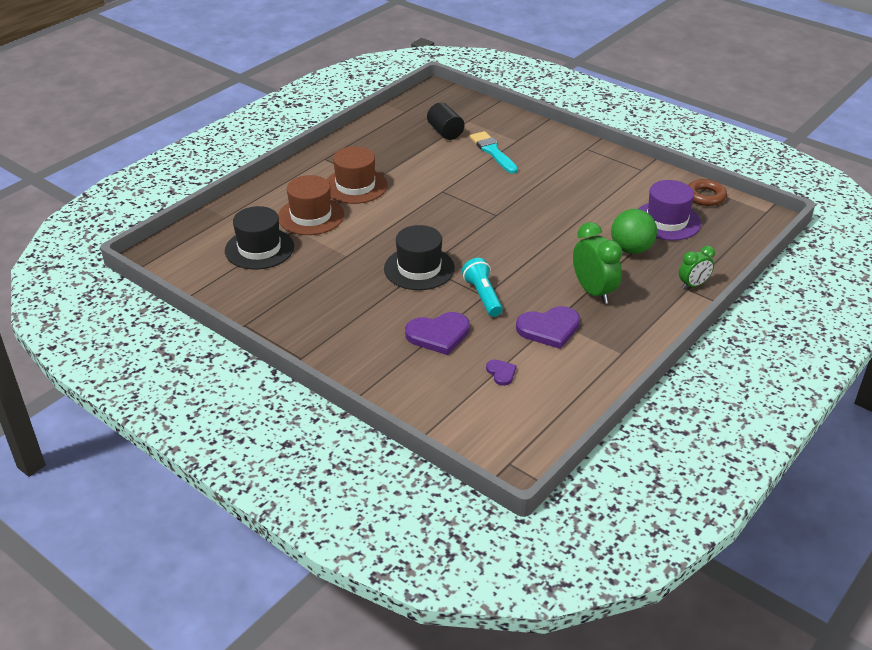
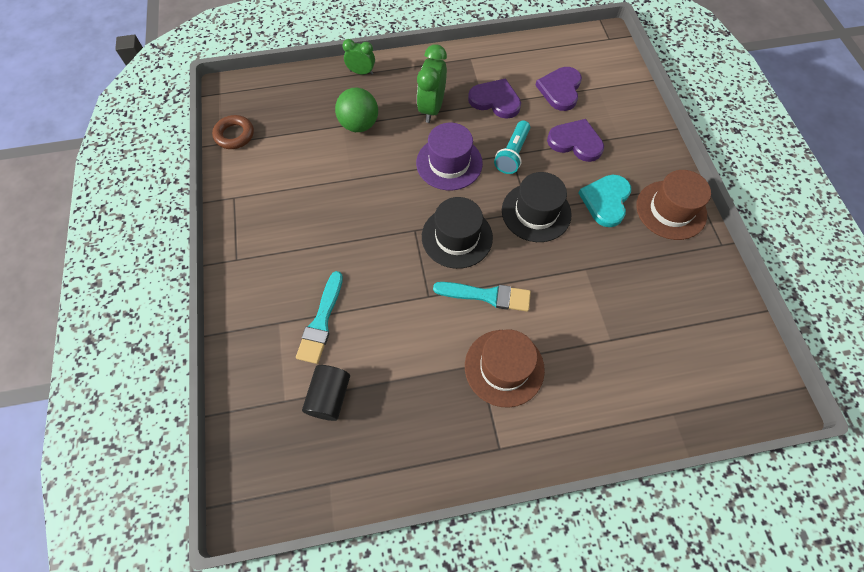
camera: 140 degrees left, 25 degrees up
(259, 249) = (662, 334): black hat -> black hat (457, 237)
(311, 216) = (582, 349): brown hat -> brown hat (671, 210)
(369, 304) = (606, 201): none -> turquoise heart
(403, 209) = (487, 295): none -> turquoise brush
(501, 373) = (560, 90): purple heart -> purple heart, size x1.95
(667, 221) = (298, 132): purple hat -> purple hat (449, 163)

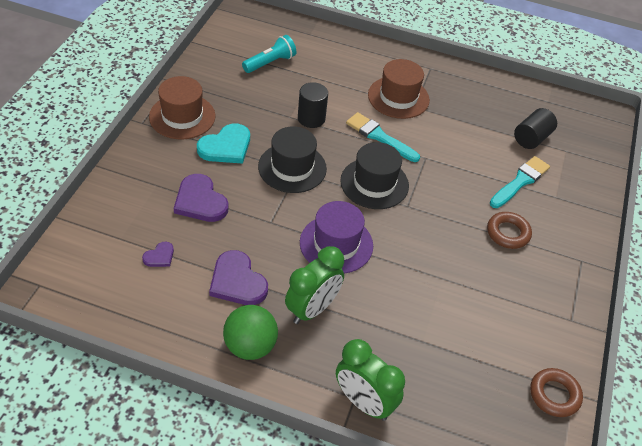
camera: 155 degrees left, 15 degrees down
(313, 251) = (508, 233): none -> brown ring
(359, 125) = (404, 332): green ball -> green ball (250, 346)
(361, 72) = (364, 402): green clock -> green clock, size x1.63
(512, 154) = (269, 221): turquoise flashlight -> turquoise flashlight (270, 63)
(560, 90) = (159, 256): purple heart -> purple heart, size x0.51
(565, 278) = (311, 118): none -> black cylinder

